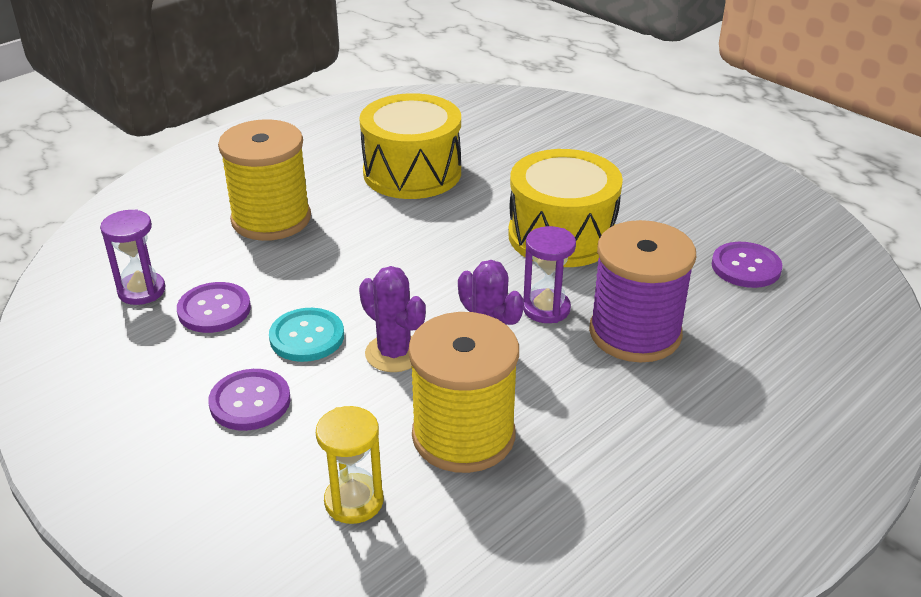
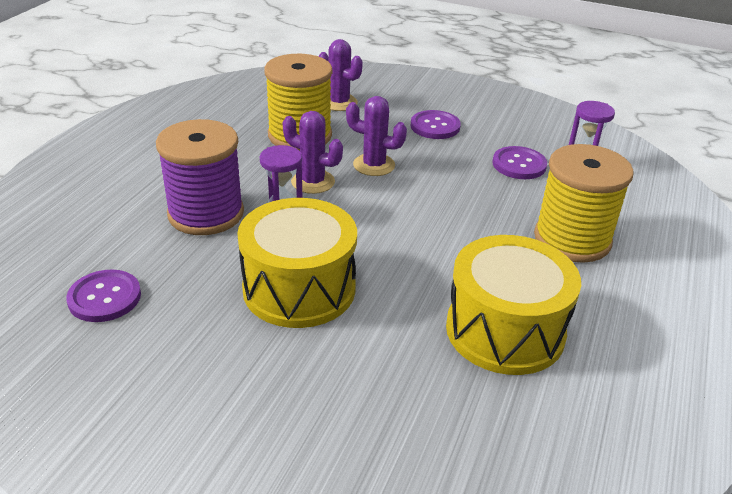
camera: 155 degrees right, 0 degrees up
(307, 337) = (440, 162): turquoise button -> none
(354, 501) = (339, 103): yellow hourglass -> purple cactus

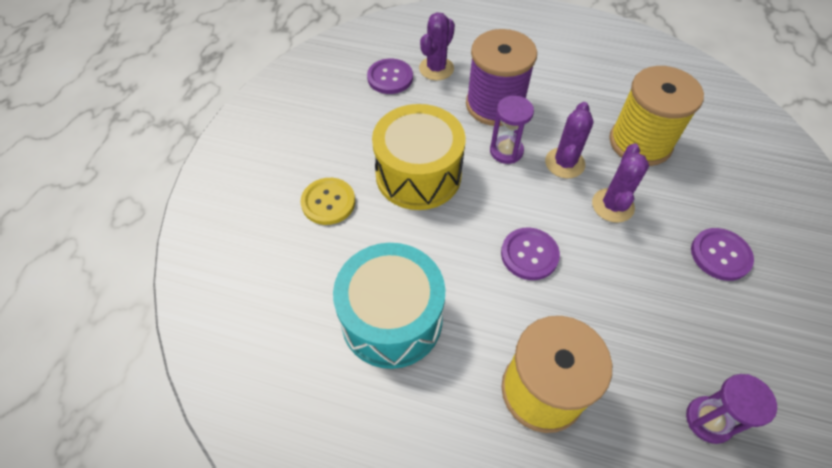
camera: 85 degrees right, 20 degrees up
(325, 378) = (328, 202): none -> yellow button
(339, 103) = (723, 164): purple cactus -> purple cactus (436, 68)
(505, 330) = (392, 319): yellow drum -> turquoise drum
(519, 164) = (675, 343): purple button -> purple button (529, 254)

